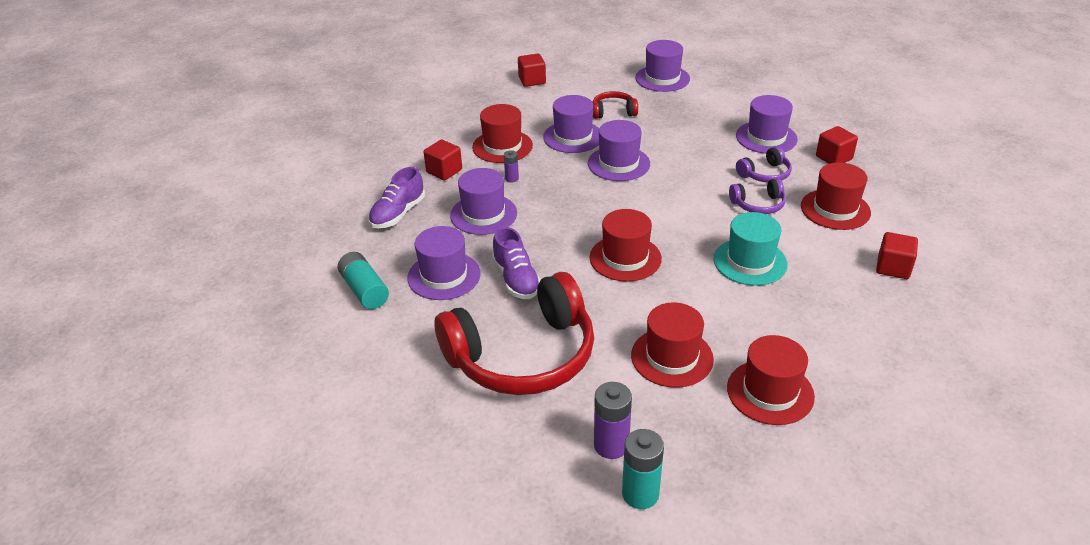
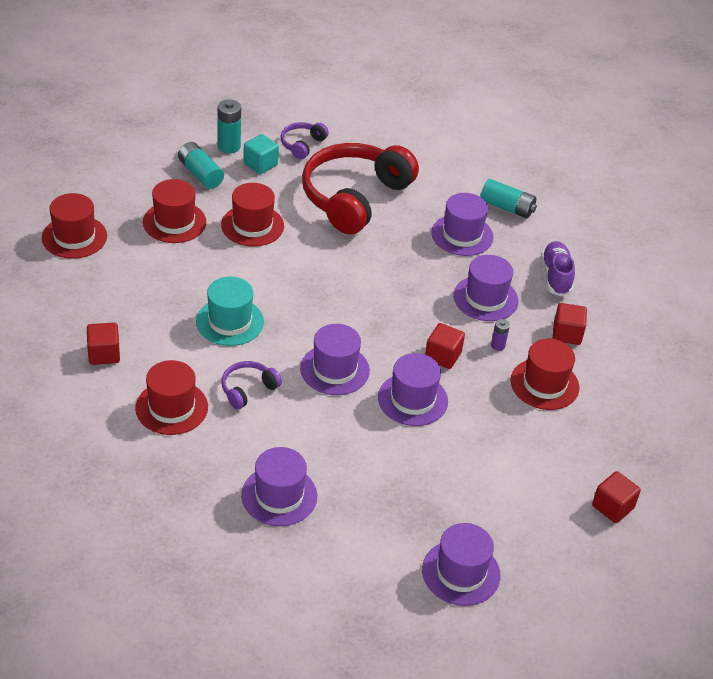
camera: 145 degrees right, 5 degrees up
(516, 279) = (406, 248): purple shoe -> none
(573, 137) = (486, 423): purple hat -> purple hat (334, 369)
(611, 445) = (260, 164): purple battery -> turquoise cube
(613, 112) = (475, 481): red headphones -> none
(625, 258) = (335, 293): red hat -> red hat (74, 237)
(705, 457) = (200, 174): none -> turquoise battery
(765, 174) = (257, 434): purple headphones -> purple headphones (302, 144)
(834, 158) = (192, 486): red cube -> red cube (443, 356)

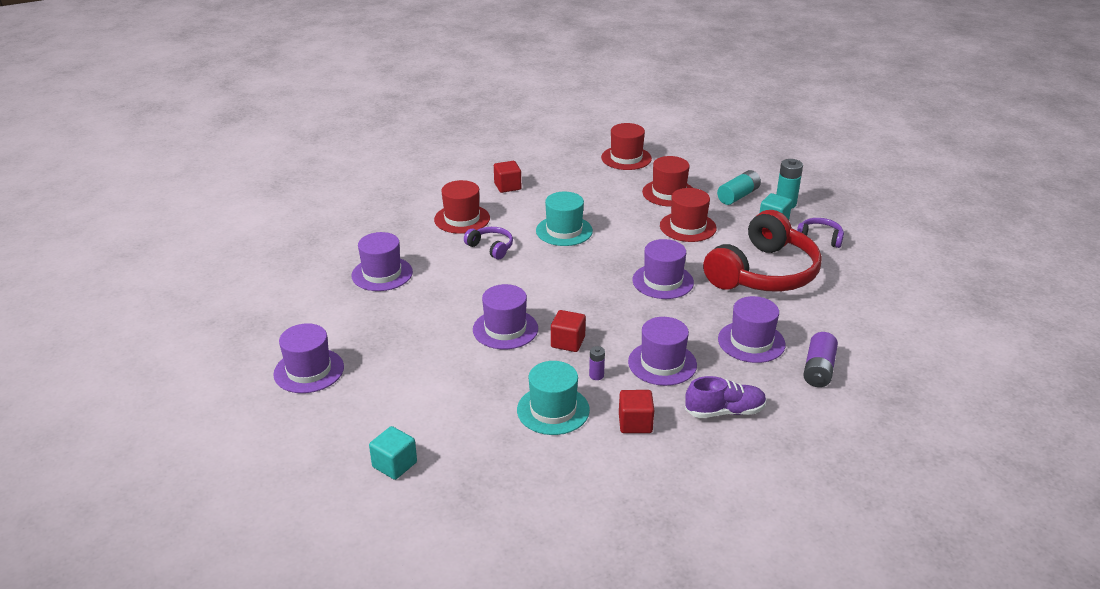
camera: 85 degrees right, 10 degrees down
(334, 369) = (528, 285): purple hat -> purple hat (662, 281)
(354, 197) = (763, 273): red headphones -> red headphones turned 105 degrees clockwise
(507, 207) = (818, 369): turquoise battery -> purple battery
(544, 384) = (553, 410): red hat -> turquoise hat
(613, 507) = (394, 464): red cube -> turquoise cube

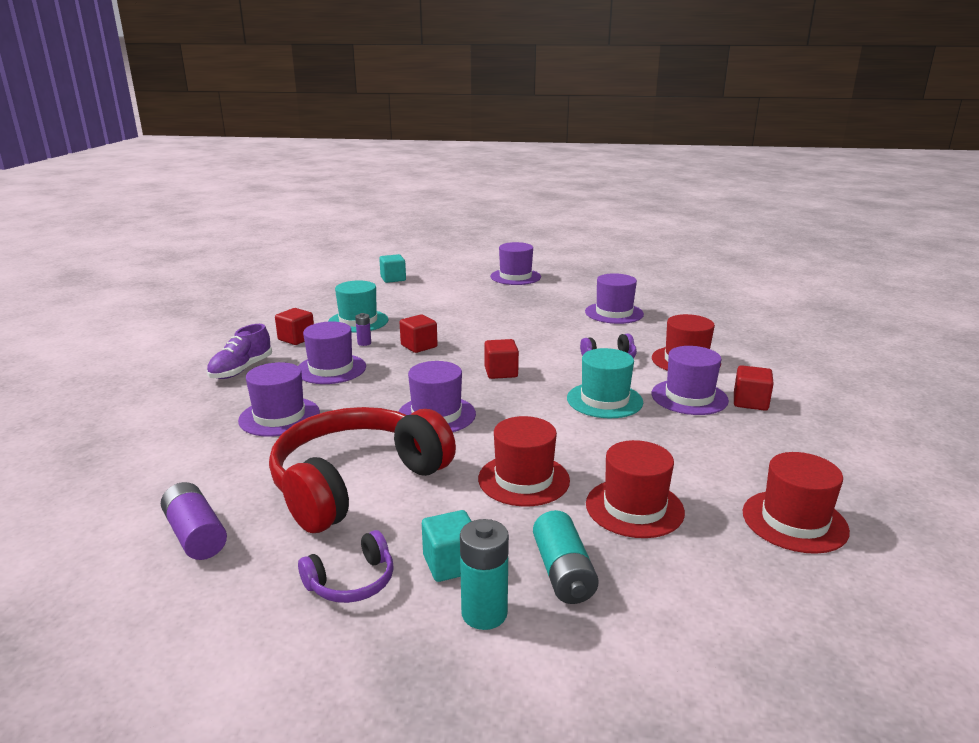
camera: 125 degrees right, 10 degrees down
(505, 329) = (472, 331): purple hat -> purple hat (689, 397)
(569, 283) = (501, 372): none -> red cube
(763, 273) = (356, 482): red headphones -> red headphones turned 60 degrees clockwise
(818, 369) = (188, 430): purple battery -> purple battery (195, 535)

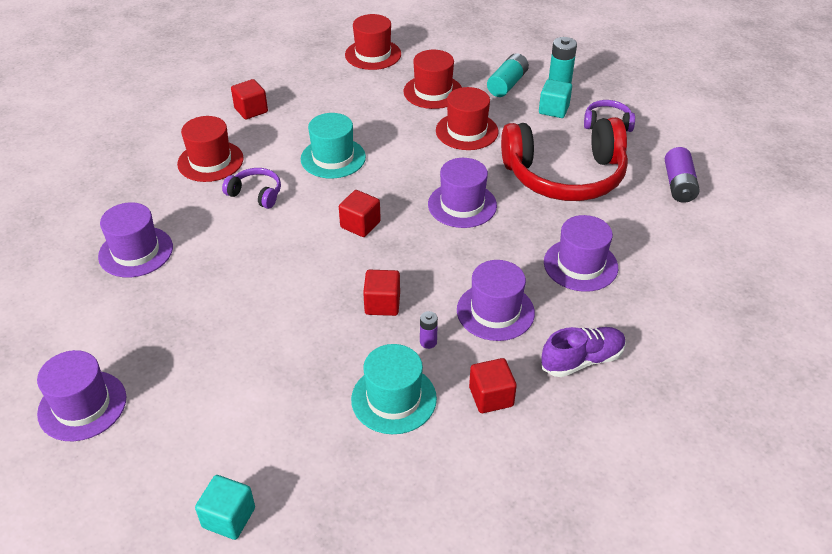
camera: 140 degrees left, 20 degrees up
(689, 397) = (277, 132): purple hat -> none

